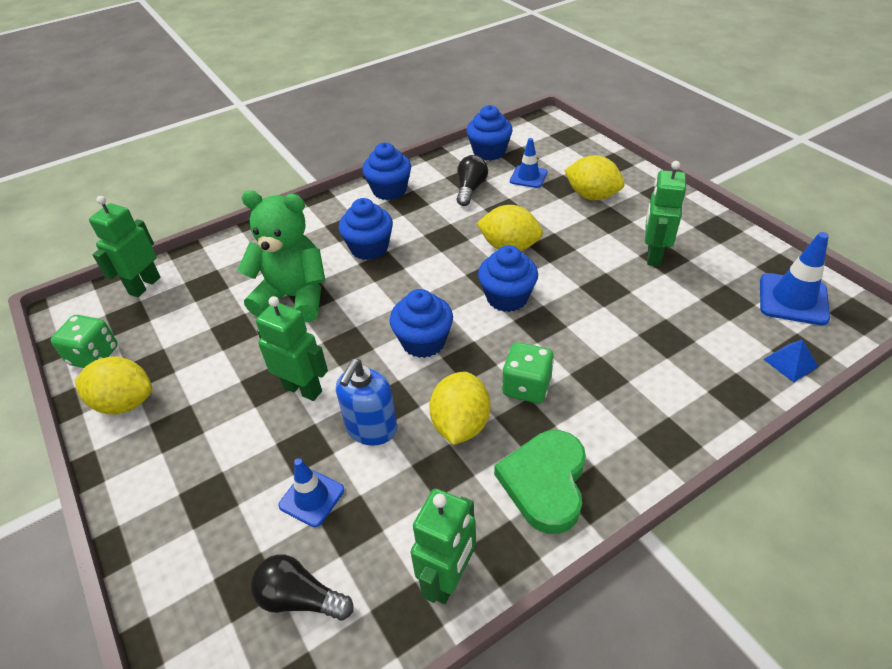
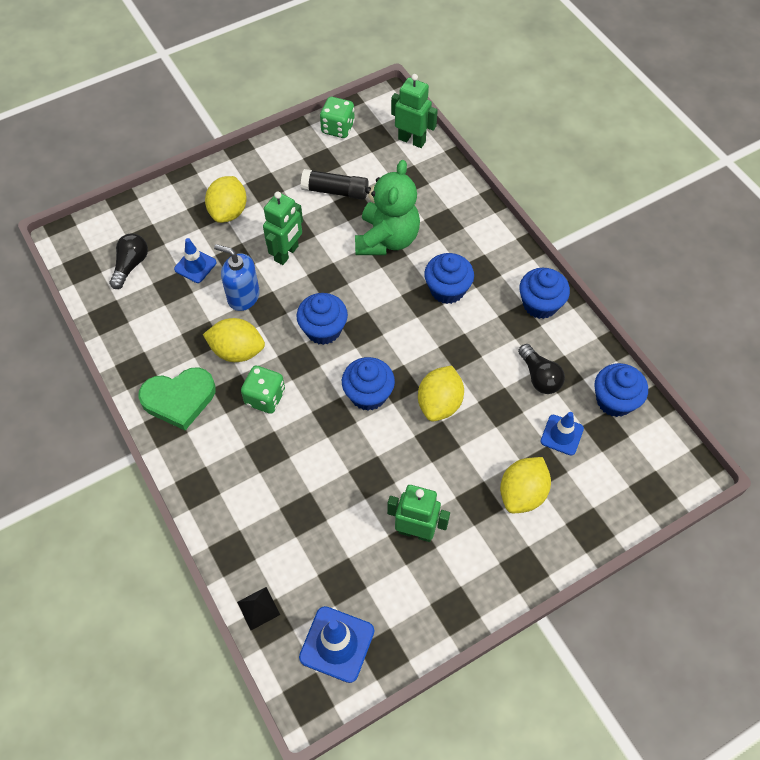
camera: 90 degrees right, 15 degrees up
(125, 403) = (291, 155): yellow lemon -> yellow lemon (228, 212)
(206, 349) = (335, 191): none -> black glue stick
(448, 579) = (125, 338): green robot -> none
(470, 189) = (539, 377): black light bulb -> black light bulb turned 45 degrees clockwise
(545, 482) = (179, 399): green heart -> green heart turned 150 degrees clockwise
(790, 363) = (258, 608): blue pyramid -> black pyramid

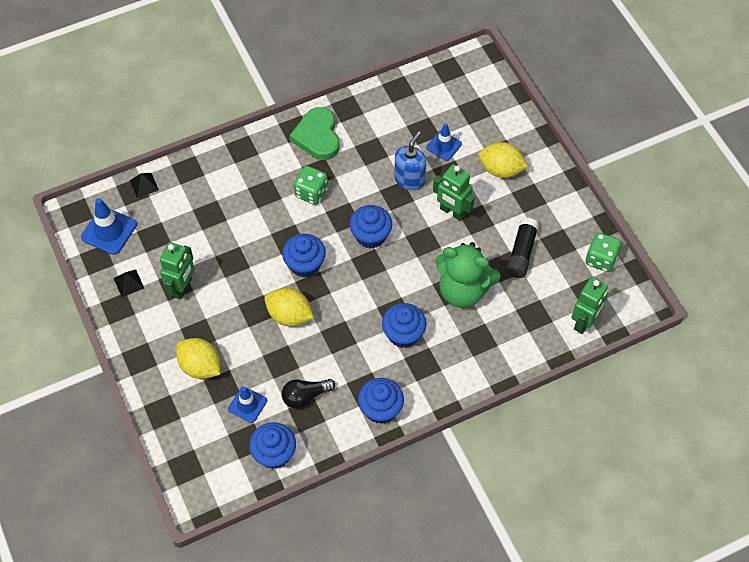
camera: 95 degrees right, 0 degrees up
(131, 265) = (447, 102): black light bulb -> none
(237, 351) = (356, 175): yellow lemon -> none
(416, 602) = (128, 283): none -> black pyramid

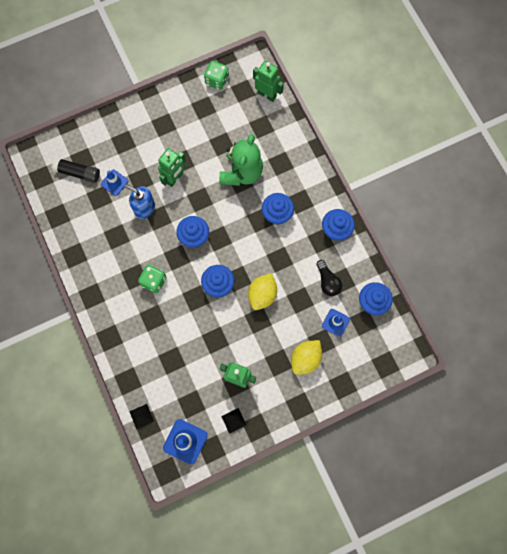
camera: 90 degrees left, 15 degrees up
(317, 136) = (100, 278): green heart -> none
(501, 170) = (138, 142): yellow lemon -> none
(521, 253) = (210, 132): black glue stick -> black glue stick (78, 173)

